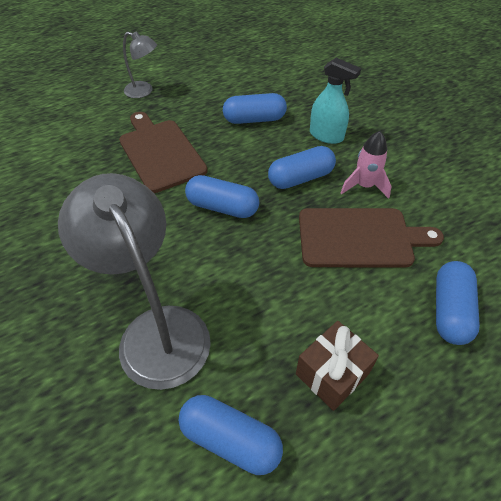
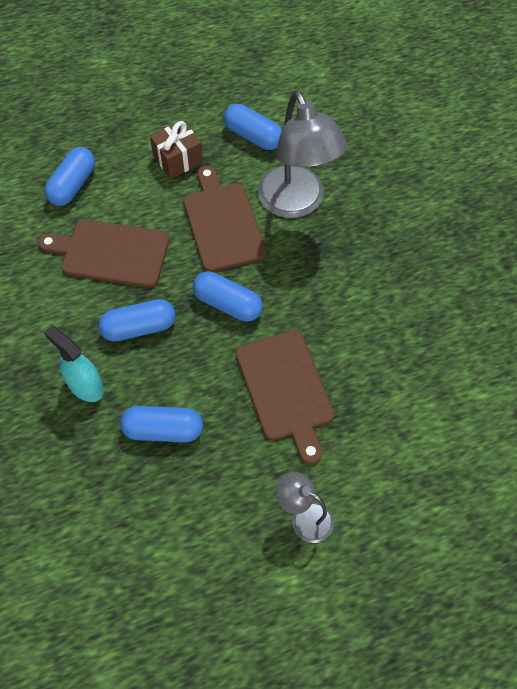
camera: 170 degrees left, 10 degrees up
(246, 289) = (223, 223): none -> brown cutting board
(364, 186) = (78, 307): pink rocket -> none

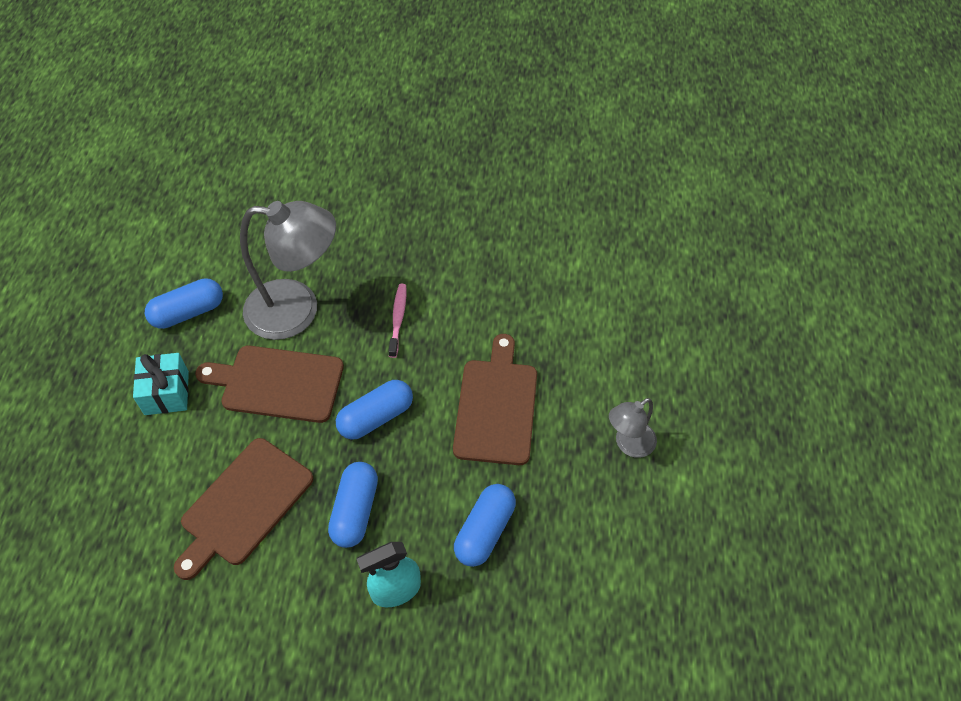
camera: 65 degrees left, 5 degrees down
(73, 185) = (124, 513): blue capsule -> none
(178, 159) = (166, 393): brown gift -> turquoise gift
(285, 390) = (496, 406): brown cutting board -> brown cutting board turned 90 degrees counterclockwise
(329, 277) = (398, 319): none -> pink toothbrush

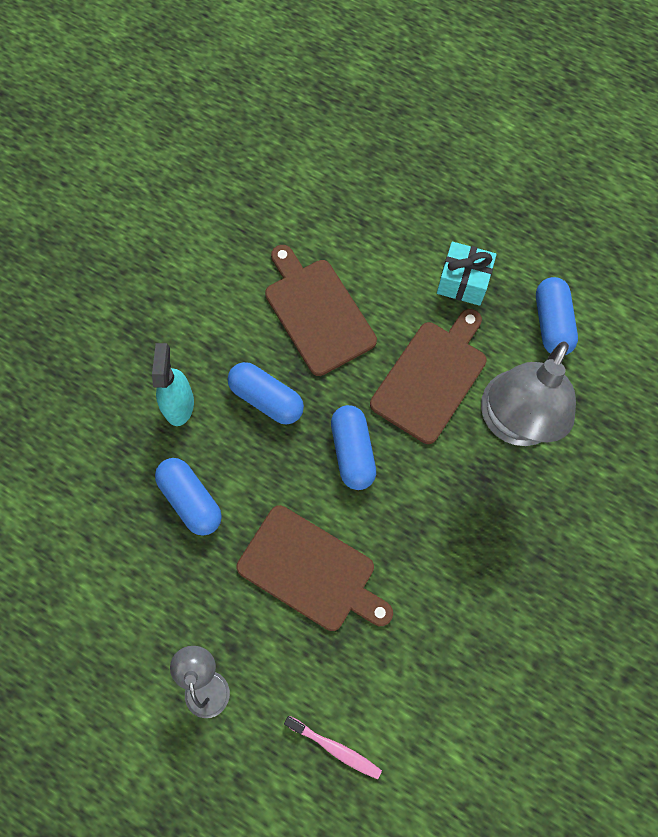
camera: 115 degrees right, 15 degrees up
(398, 319) = (459, 518): pink toothbrush -> pink toothbrush (335, 748)

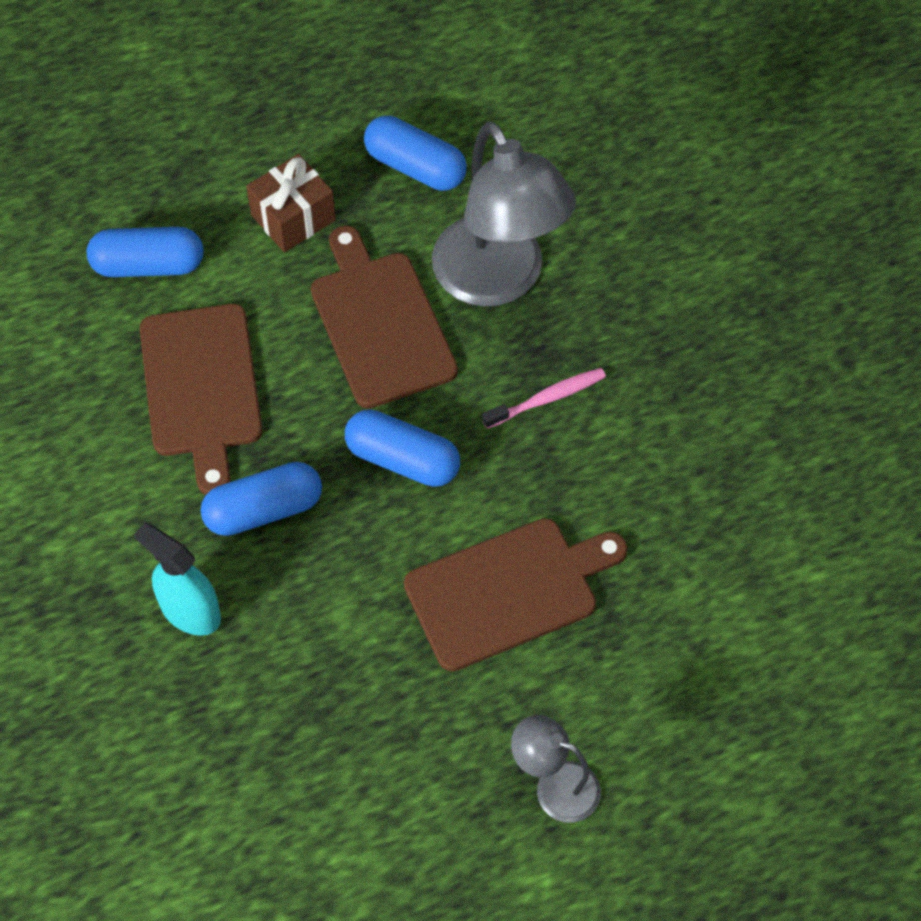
camera: 55 degrees left, 10 degrees down
(191, 500) = (322, 670): blue capsule -> blue capsule (148, 265)
(317, 312) = (201, 388): brown cutting board -> brown cutting board turned 105 degrees counterclockwise
(335, 748) = (724, 691): pink toothbrush -> pink toothbrush (547, 399)
(463, 282) = (293, 217): turquoise gift -> brown gift

